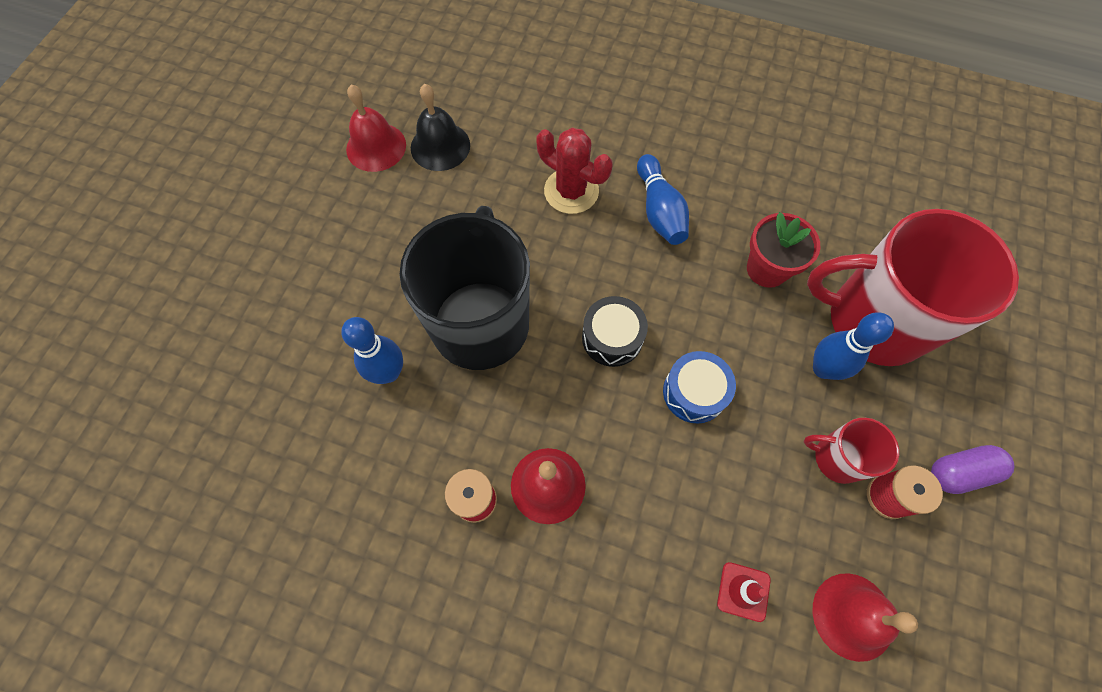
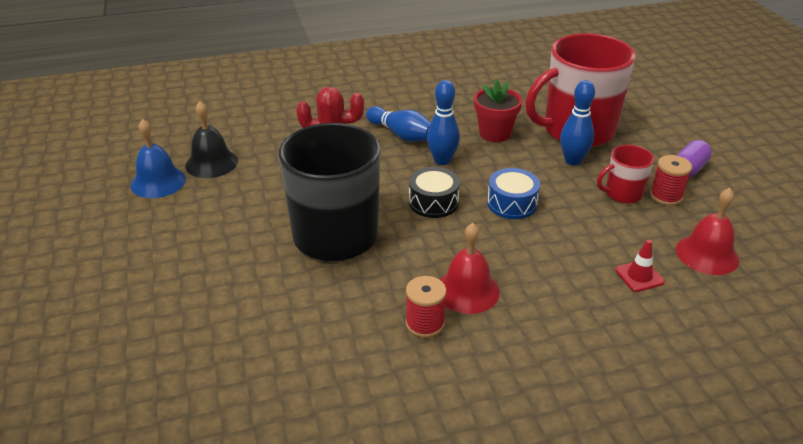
camera: 35 degrees left, 30 degrees down
(376, 147) = (158, 182): red bell -> blue bell
(388, 372) = (289, 291): blue bowling pin -> blue bowling pin (442, 160)

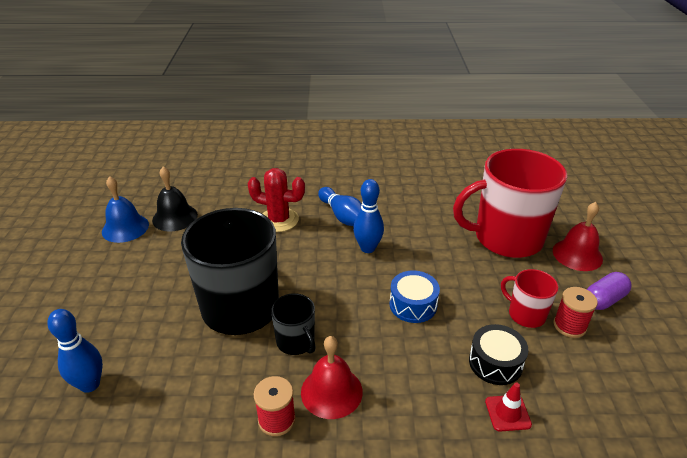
camera: 15 degrees right, 0 degrees up
(410, 255) = (296, 342): none -> black mug
(433, 202) = (341, 290): black drum -> black drum (495, 363)
(494, 134) = (427, 229): red flower pot -> none
(572, 161) = (490, 269): blue bowling pin -> blue bowling pin (90, 384)
(622, 193) = (525, 314): red mug -> red mug turned 45 degrees clockwise
(707, 254) = (589, 403): red bell -> red bell (577, 254)

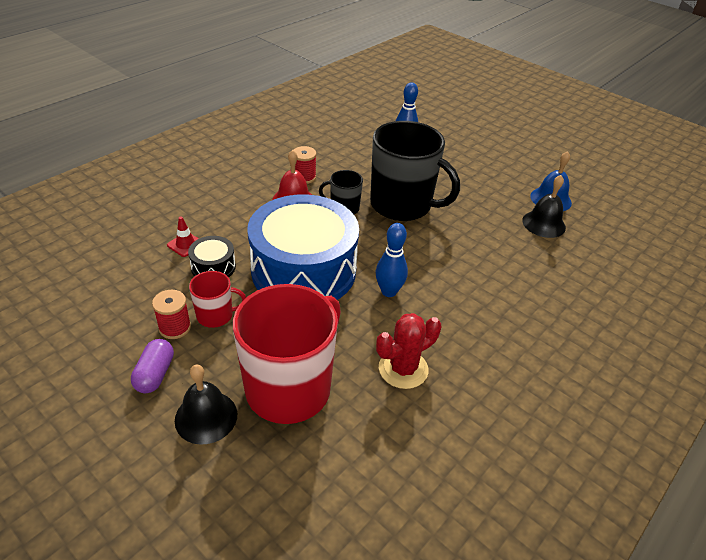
camera: 130 degrees right, 5 degrees up
(279, 220) = (483, 269): red cactus -> red cactus (403, 369)
(343, 216) = (448, 307): blue bowling pin -> none
(413, 305) = (303, 270): blue drum -> blue drum, size x2.41
(577, 254) = (206, 417): red bell -> black bell

